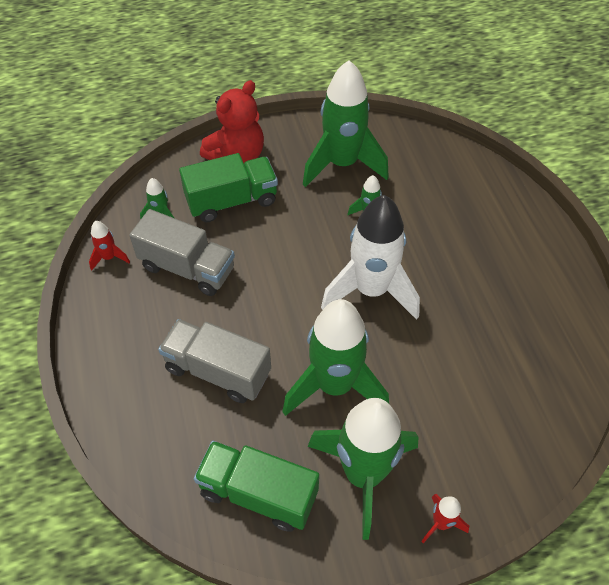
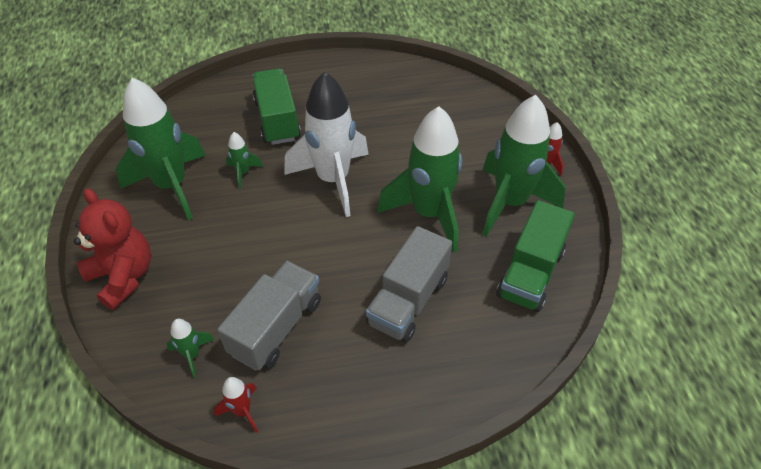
camera: 85 degrees left, 5 degrees down
(232, 201) = (191, 283): green truck -> green truck (277, 120)

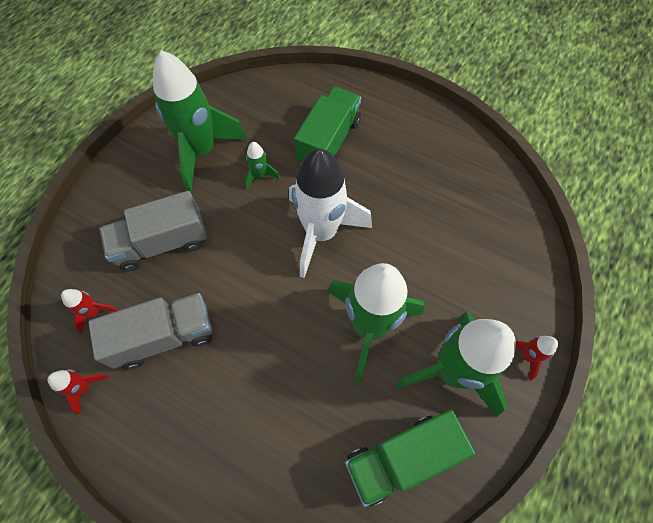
camera: 40 degrees right, 15 degrees up
(123, 276) = (108, 209): red teddy bear -> none
(192, 355) = (94, 312): green rocket -> red rocket
(408, 301) = (276, 396): grey truck -> grey truck (162, 243)

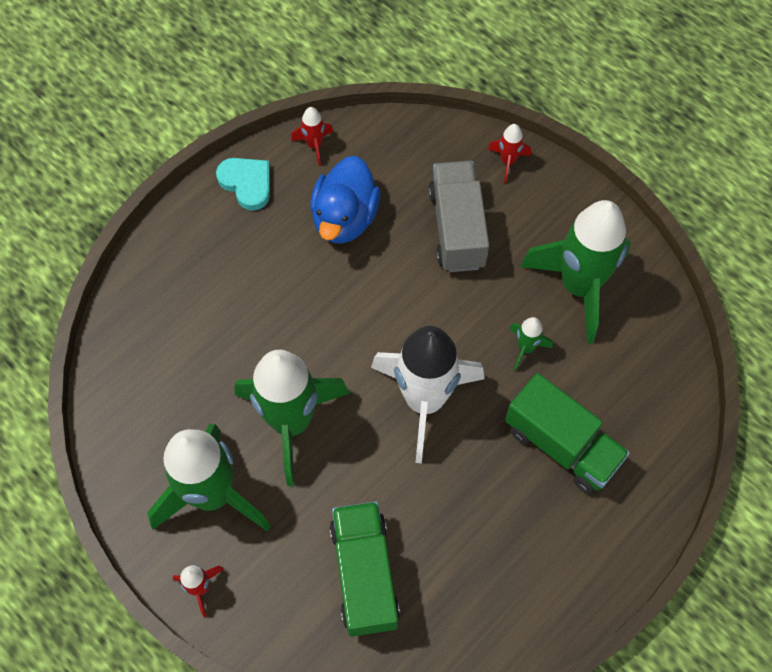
camera: 105 degrees right, 0 degrees up
(94, 312) = (391, 158): red rocket -> red rocket (508, 161)
(136, 443) = (247, 183): none -> turquoise heart
(164, 336) = (345, 218): grey truck -> blue duck
(401, 458) = (147, 414): green truck -> green truck (364, 574)

